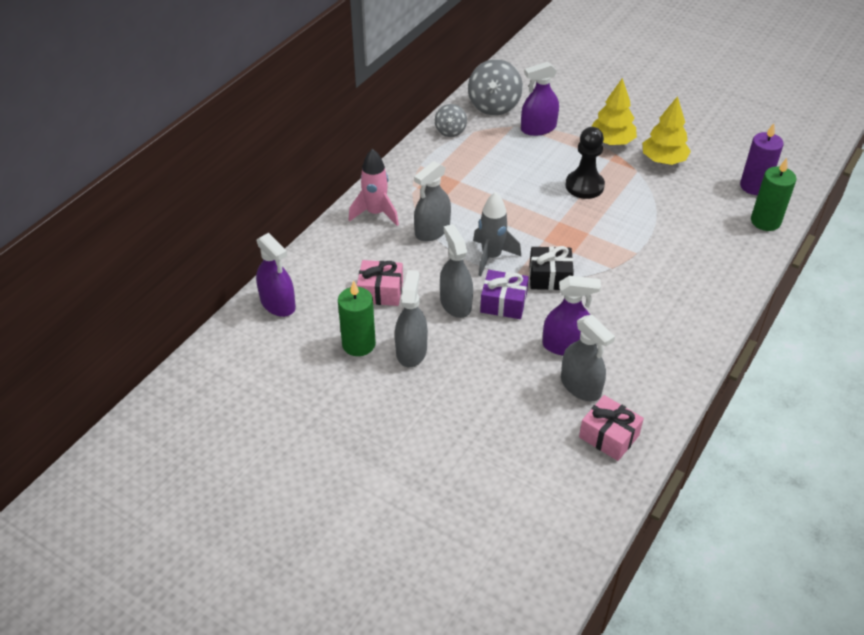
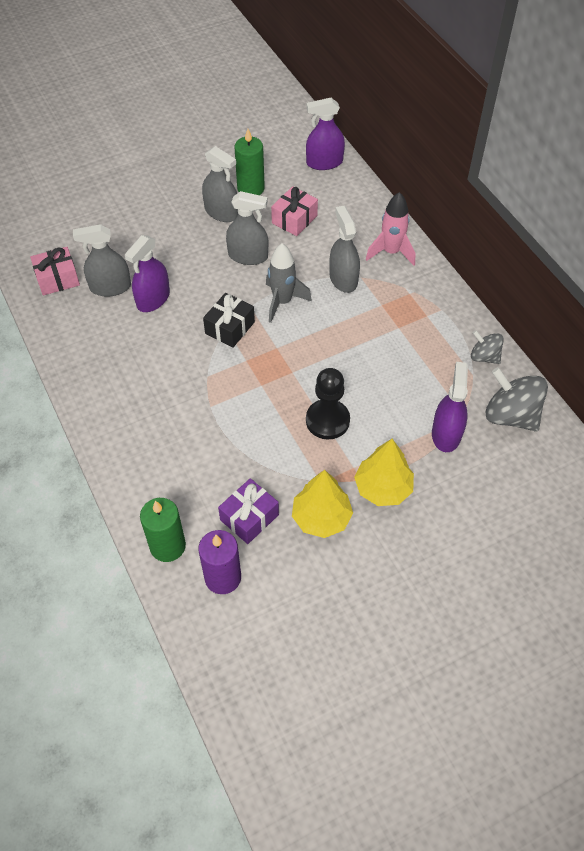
camera: 120 degrees right, 10 degrees up
(503, 303) = (225, 284): purple gift -> purple gift (249, 517)

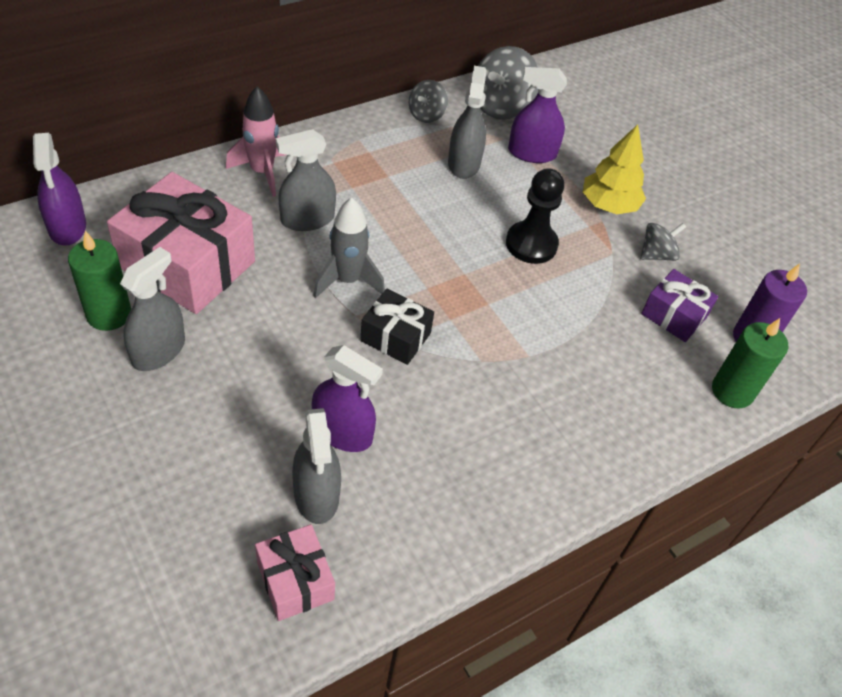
camera: 100 degrees left, 5 degrees down
(248, 256) = (258, 317): grey spray bottle -> grey spray bottle (464, 163)
(294, 219) = (187, 264): pink gift -> pink gift, size x1.92
(321, 517) = (656, 254): yellow tree -> grey spinning top

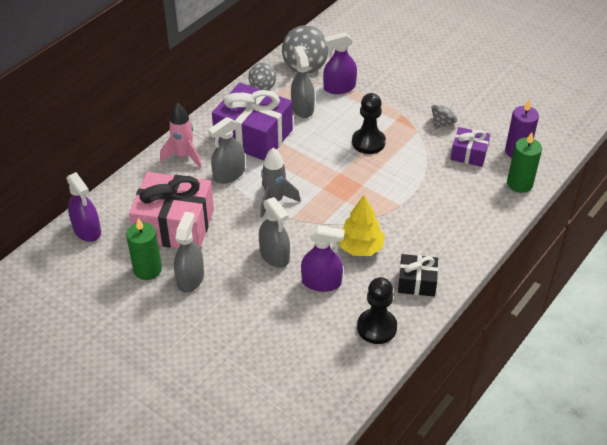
camera: 15 degrees left, 5 degrees down
(295, 580) = (341, 363): pink gift -> none
(316, 494) = (326, 318): grey spray bottle -> grey spray bottle (274, 255)
(373, 178) = (253, 136): none -> purple gift
(385, 542) = (376, 327): none -> black pawn
(395, 337) = (320, 222): black gift -> black gift (417, 282)
(608, 205) = (401, 103): yellow tree -> yellow tree (360, 247)

